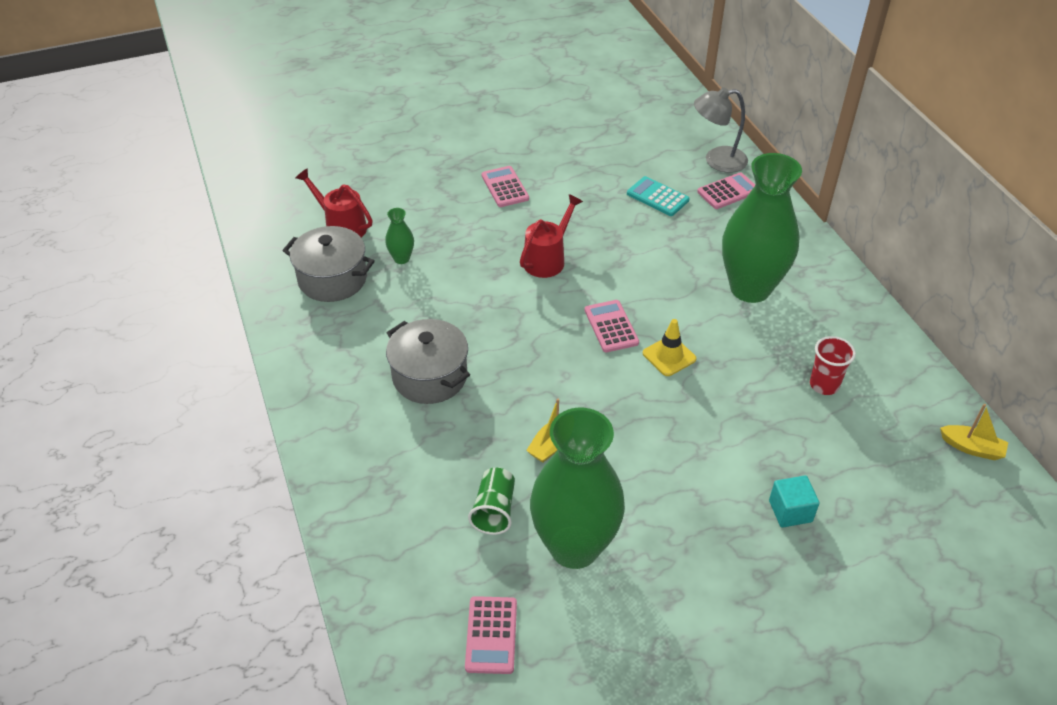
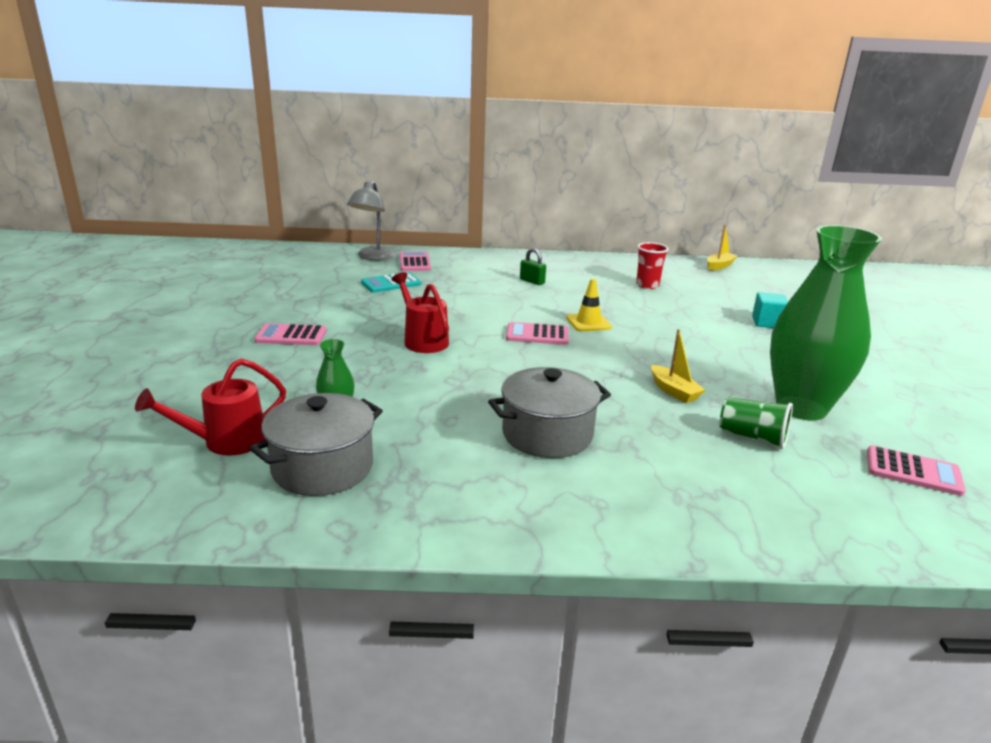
camera: 70 degrees left, 20 degrees down
(750, 288) = (532, 281): green vase -> green padlock

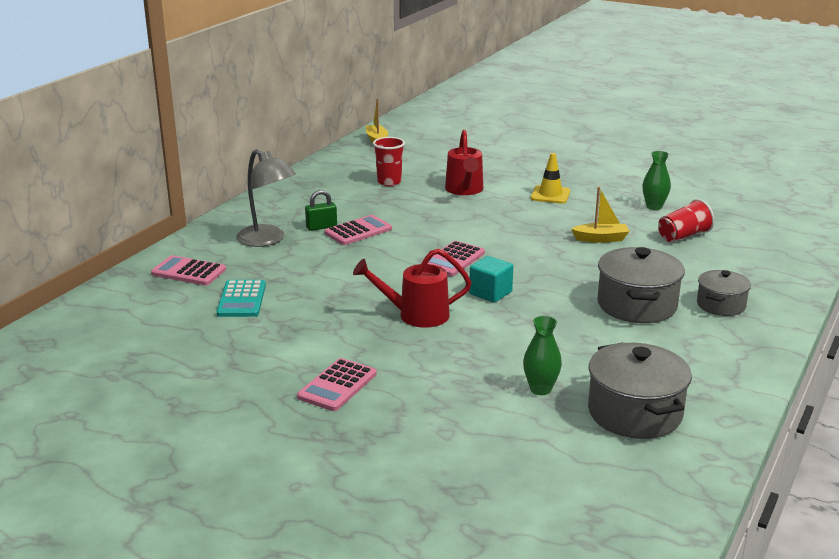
camera: 60 degrees left, 0 degrees up
(225, 442) = (560, 457): red watering can -> red watering can (465, 190)
(373, 257) = (137, 292): grey lamp -> grey lamp (267, 240)
(588, 322) = (447, 231): yellow traffic cone -> yellow traffic cone (550, 195)
(605, 487) = (721, 305): none -> grey pot
(752, 437) = (683, 236): green cup -> red cup
(767, 323) = (511, 167): turquoise cube -> turquoise cube (490, 293)
(801, 408) = (654, 207): green vase -> green vase, size x0.40
(913, 471) = (749, 207): pink calculator -> pink calculator (358, 231)

